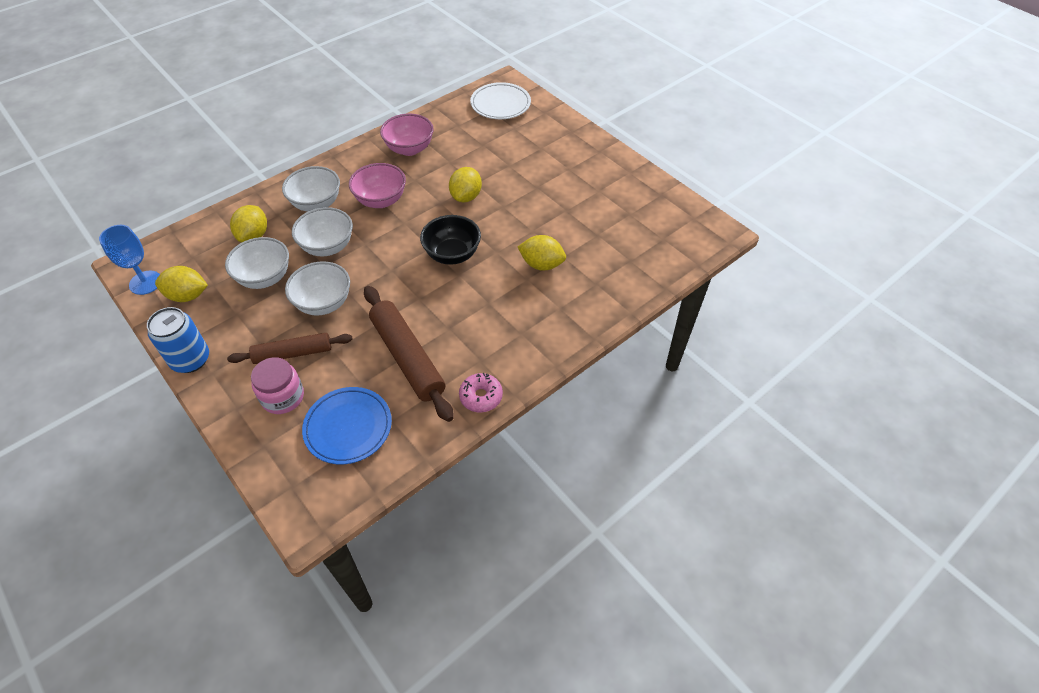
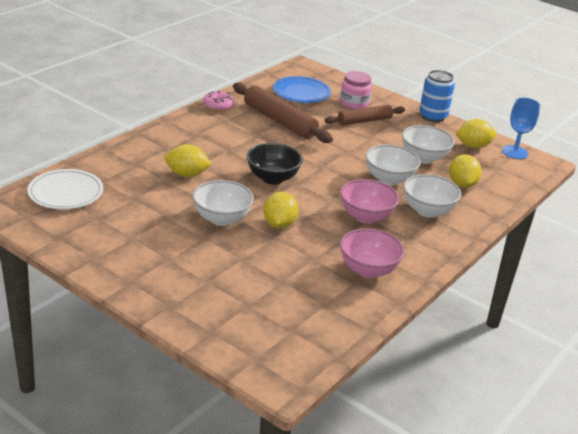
camera: 165 degrees right, 20 degrees down
(324, 303) = (363, 145): white bowl -> white bowl (221, 219)
(500, 104) = (278, 339): white plate -> white plate (66, 193)

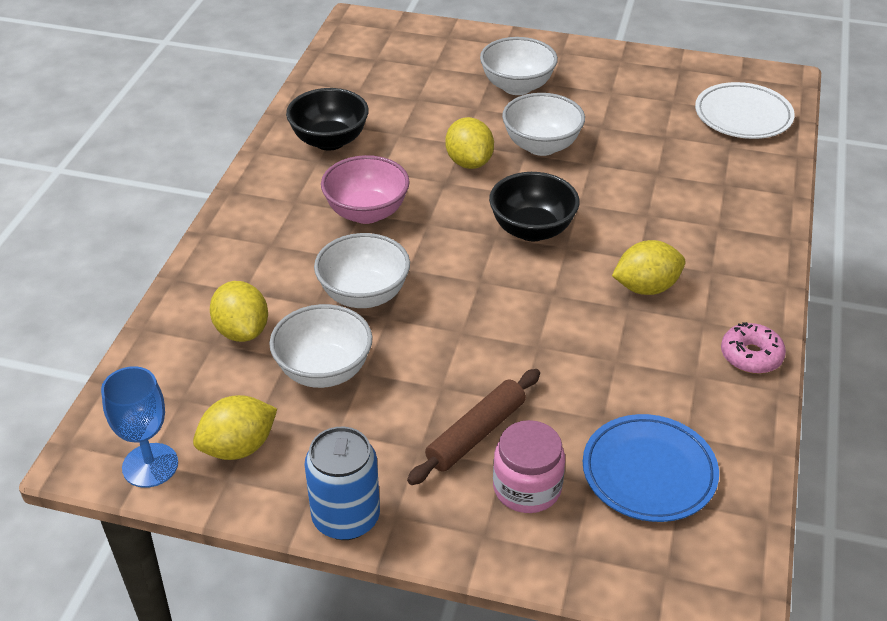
camera: 160 degrees right, 10 degrees up
(187, 174) = (645, 192): yellow lemon -> yellow lemon (646, 287)
(279, 121) = (620, 362): brown rolling pin -> none
(368, 270) = (329, 141): pink bowl -> black bowl
(427, 211) = (283, 254): white bowl -> white bowl (517, 86)

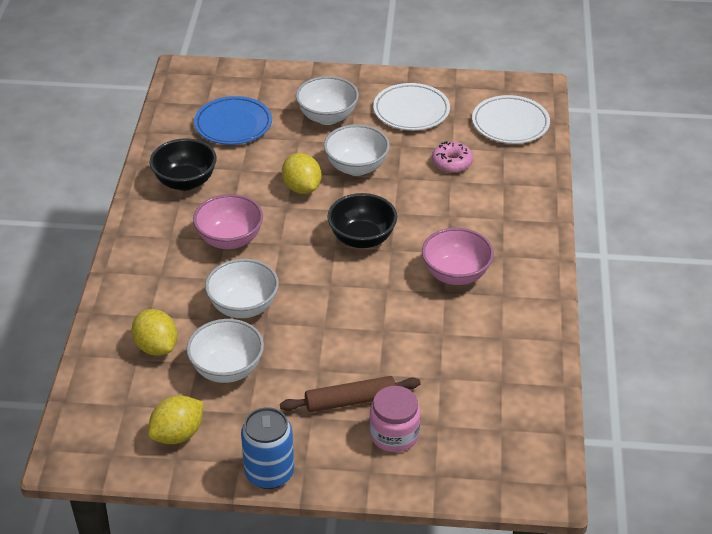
camera: 10 degrees left, 0 degrees up
(150, 465) = (115, 456): blue goblet -> none
(476, 434) = (350, 401): brown rolling pin -> brown rolling pin turned 45 degrees clockwise
(621, 89) = (411, 111): none -> white plate
(646, 287) = (456, 274): yellow lemon -> pink bowl
(649, 472) = (478, 412): blue plate -> blue plate (233, 124)
(751, 356) = (539, 317): pink donut -> pink donut (452, 162)

